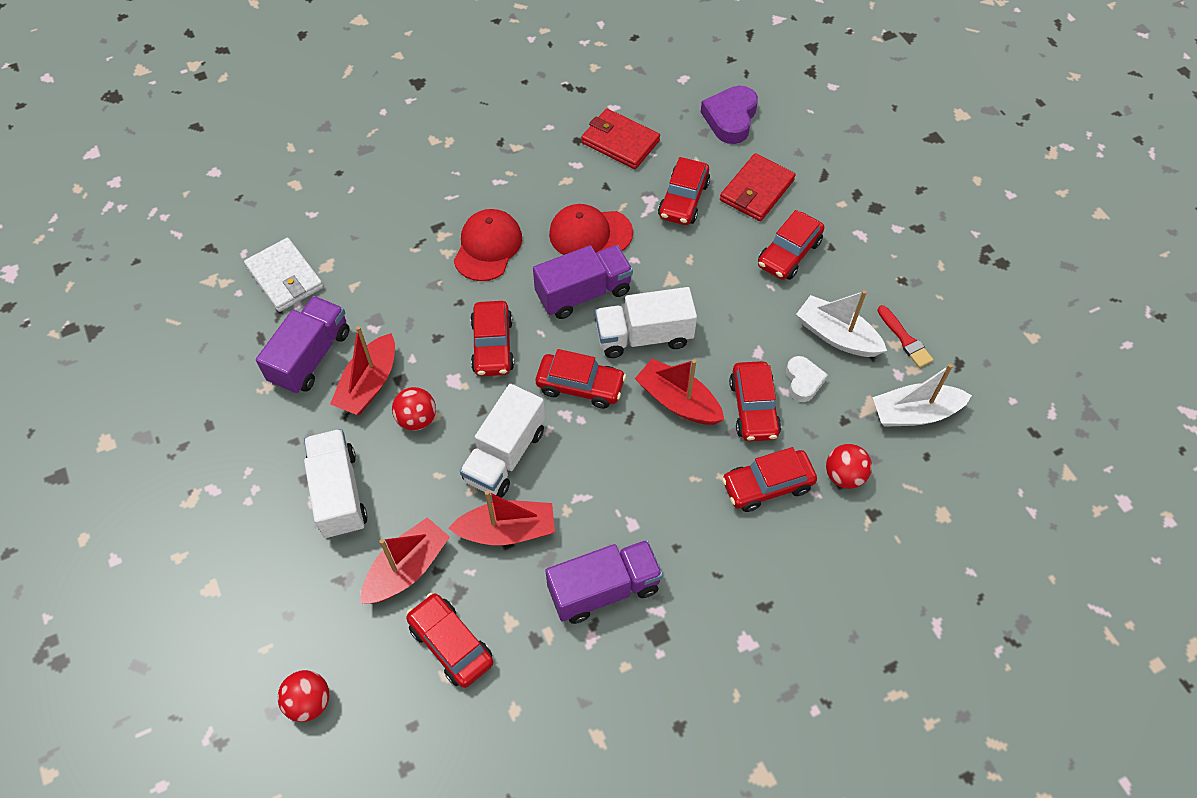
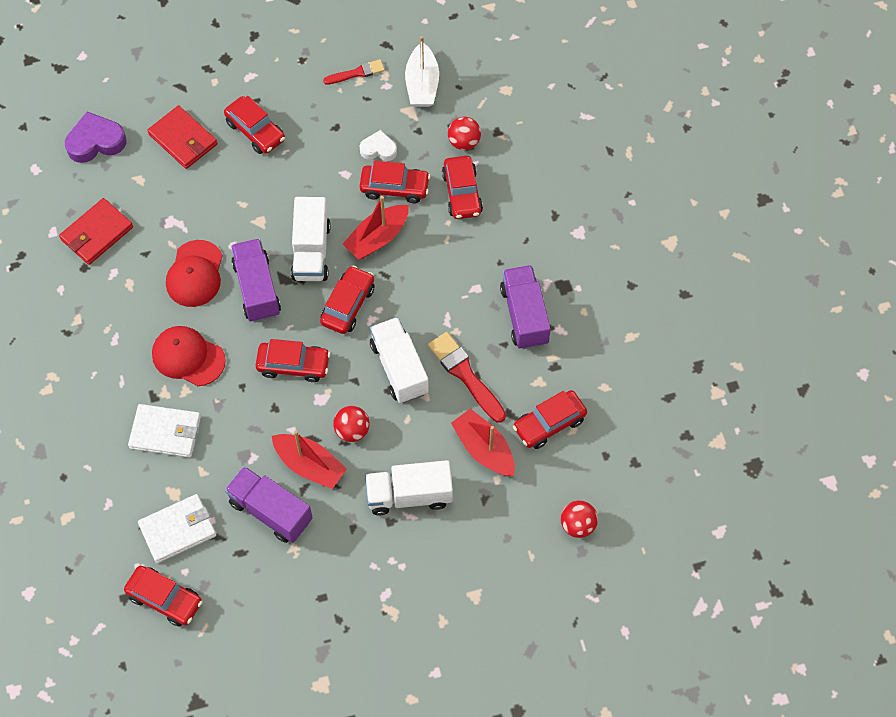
camera: 80 degrees left, 5 degrees up
(396, 245) = (165, 432): none -> white wallet
(505, 455) = (399, 368): white truck -> white truck turned 150 degrees counterclockwise
(507, 531) = (465, 375): red boat -> red brush
(683, 200) = (178, 196): red car -> red car (165, 599)
(730, 118) = (96, 142): purple heart -> purple heart turned 135 degrees clockwise
(837, 336) = (343, 117): white boat -> none

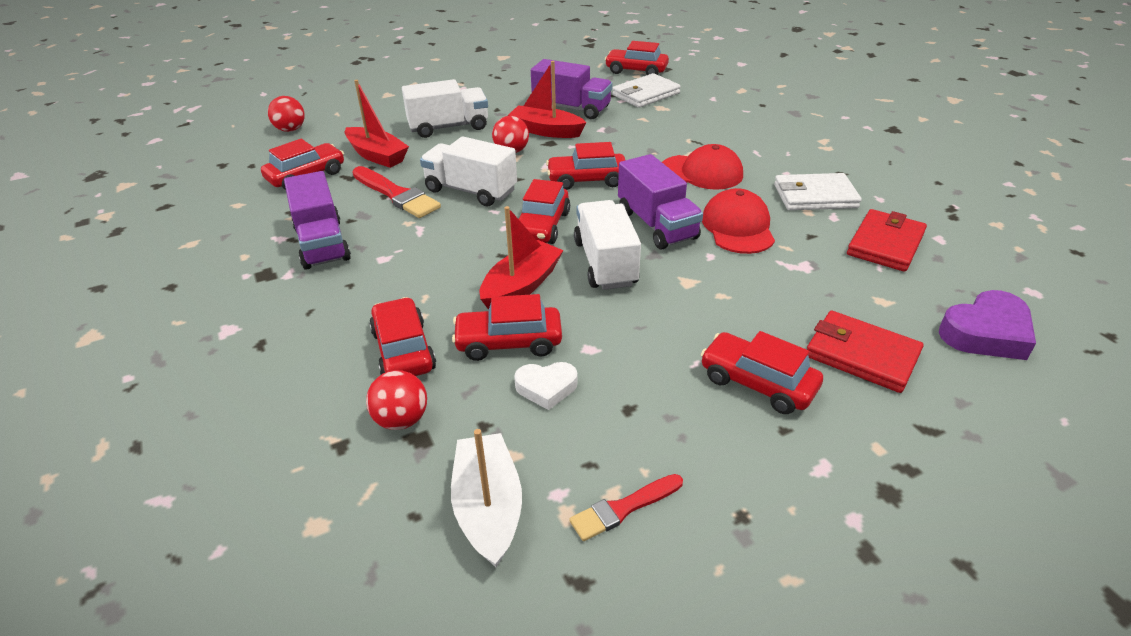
camera: 170 degrees right, 25 degrees down
(165, 432) = (690, 132): white wallet -> white wallet (815, 196)
(399, 368) = (471, 191): white truck -> white truck turned 150 degrees clockwise

